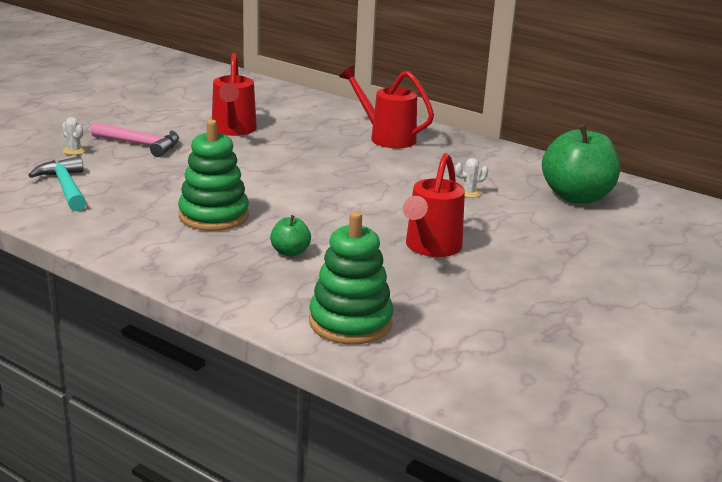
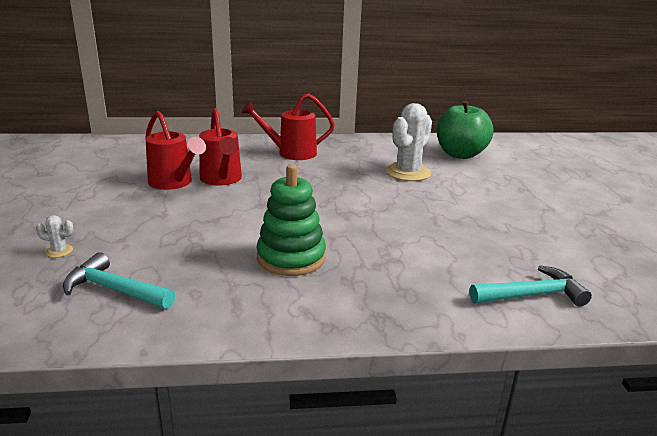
camera: 40 degrees left, 0 degrees up
(141, 144) = (116, 222): pink hammer -> none
(290, 252) = (396, 261): green apple -> none
(350, 322) = (532, 295): green stacking toy -> turquoise hammer
(430, 247) = (462, 218): red watering can -> red watering can (222, 179)
(469, 193) = (408, 172): white cactus -> white cactus, size x2.42

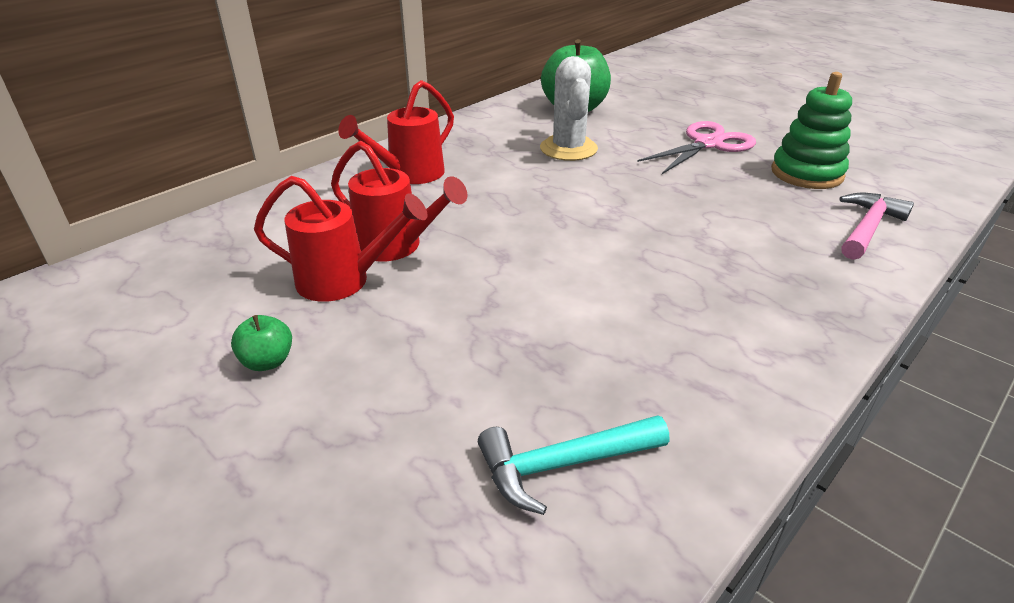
camera: 40 degrees left, 10 degrees up
(59, 251) = (385, 466): white cactus -> none
(92, 197) = (267, 361): none -> green apple
(291, 258) = (651, 303): green stacking toy -> green stacking toy (806, 173)
(516, 204) = (708, 144): none -> pink scissors
(532, 295) = (867, 228): turquoise hammer -> pink hammer

